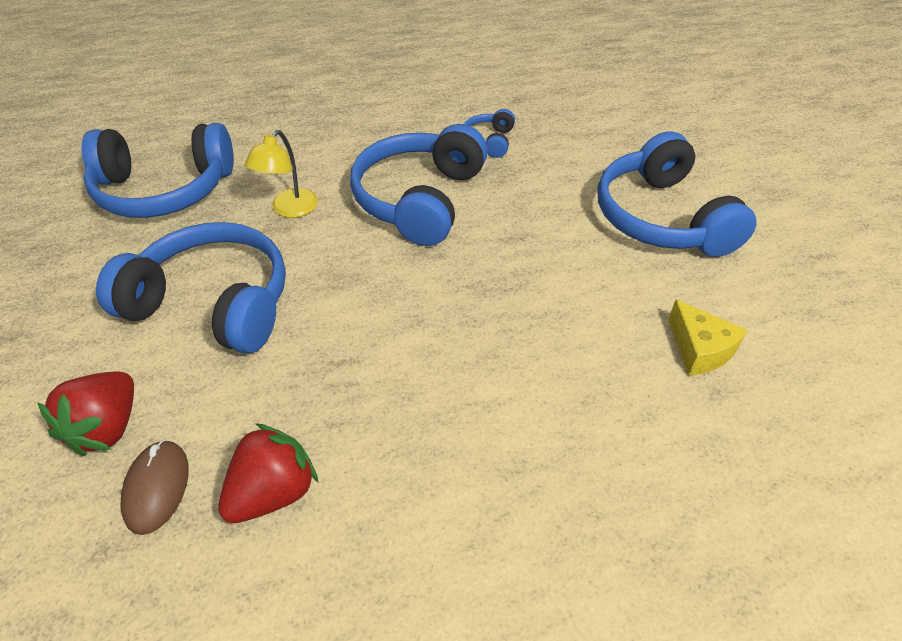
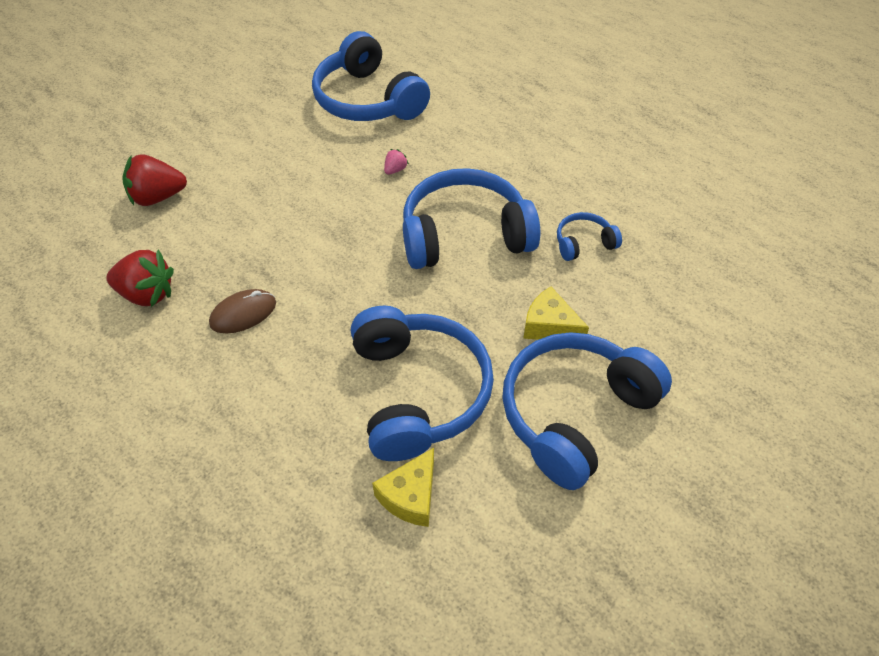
camera: 60 degrees right, 5 degrees up
(157, 488) = (128, 242): brown mouse -> brown mouse (243, 313)
(213, 304) = (277, 184): blue headphones -> blue headphones (417, 392)
(289, 210) = (395, 170): yellow lamp -> pink strawberry
(564, 194) = (549, 326): none -> yellow cheese

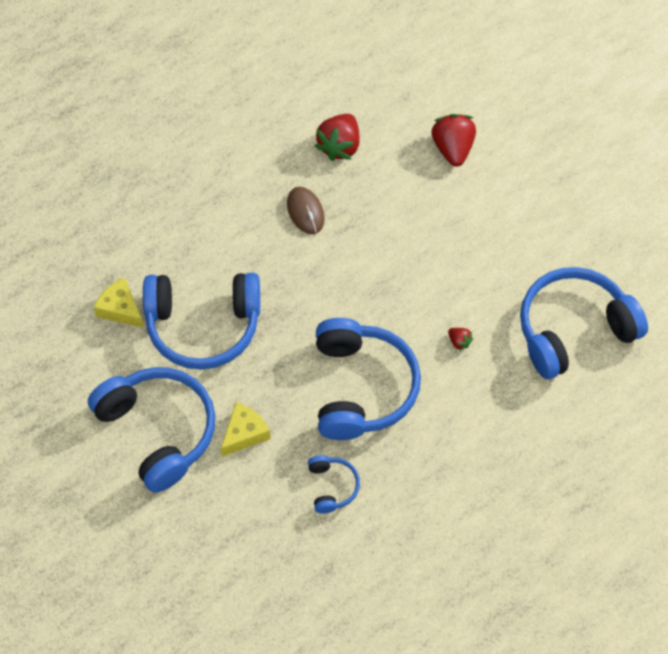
camera: 100 degrees right, 10 degrees up
(395, 170) = (459, 341): pink strawberry -> red strawberry

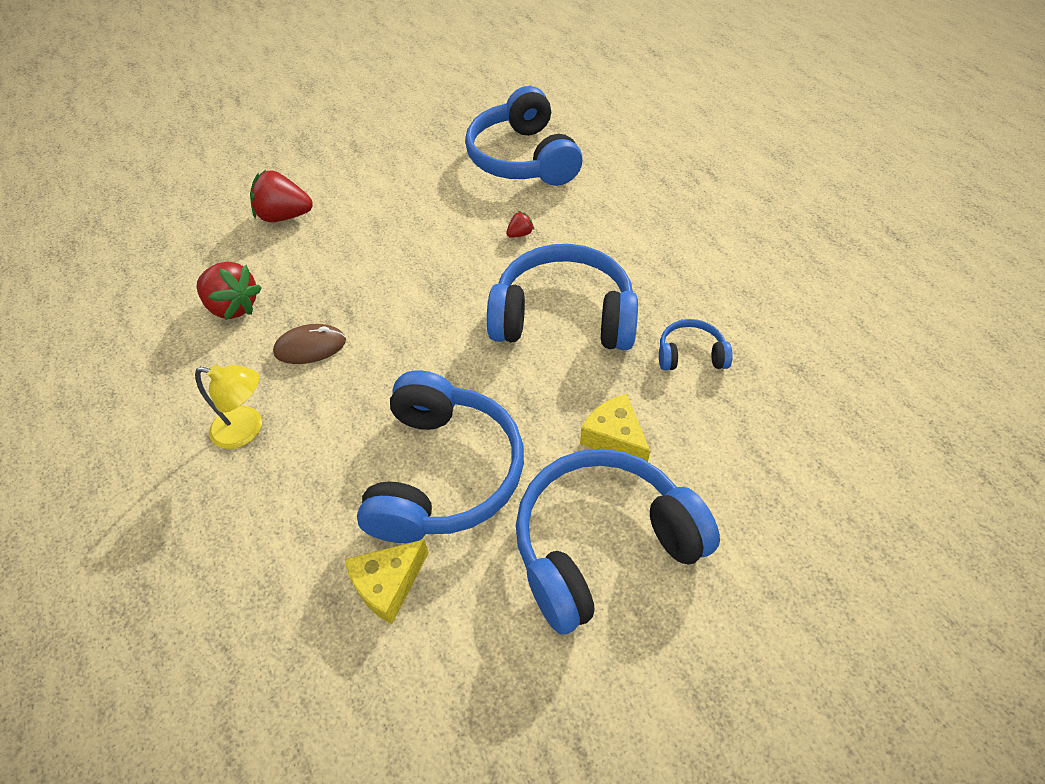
camera: 80 degrees left, 10 degrees down
(226, 194) = (247, 429): none -> yellow lamp

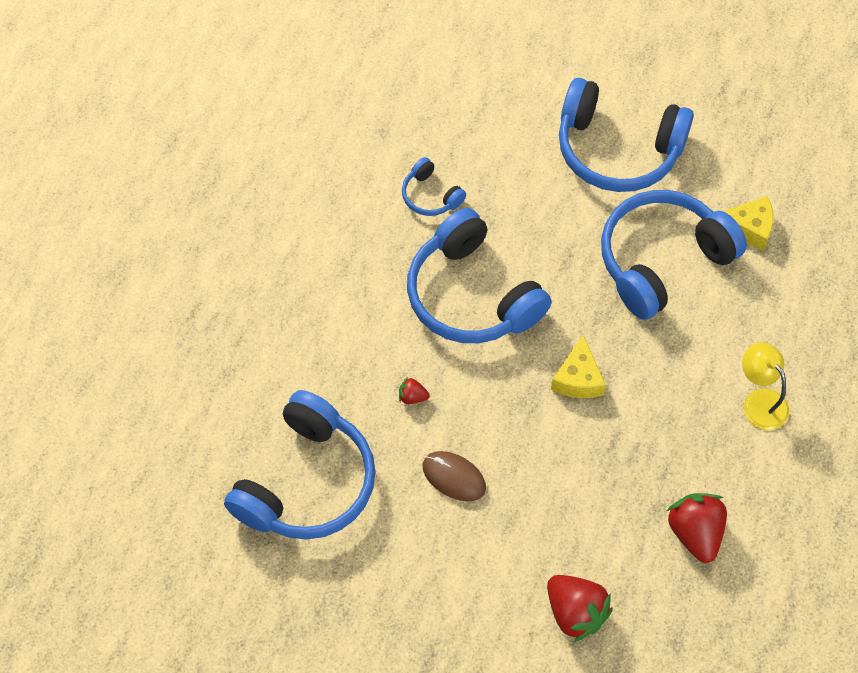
camera: 135 degrees left, 10 degrees up
(310, 347) = (667, 434): brown mouse -> brown mouse (454, 477)
(614, 437) = (542, 192): yellow cheese -> yellow cheese (578, 378)

